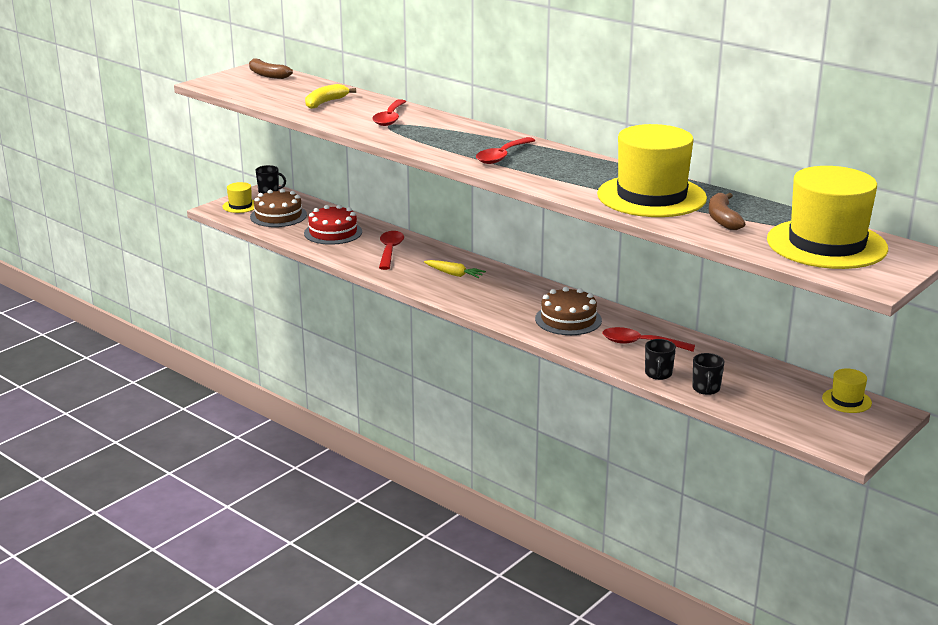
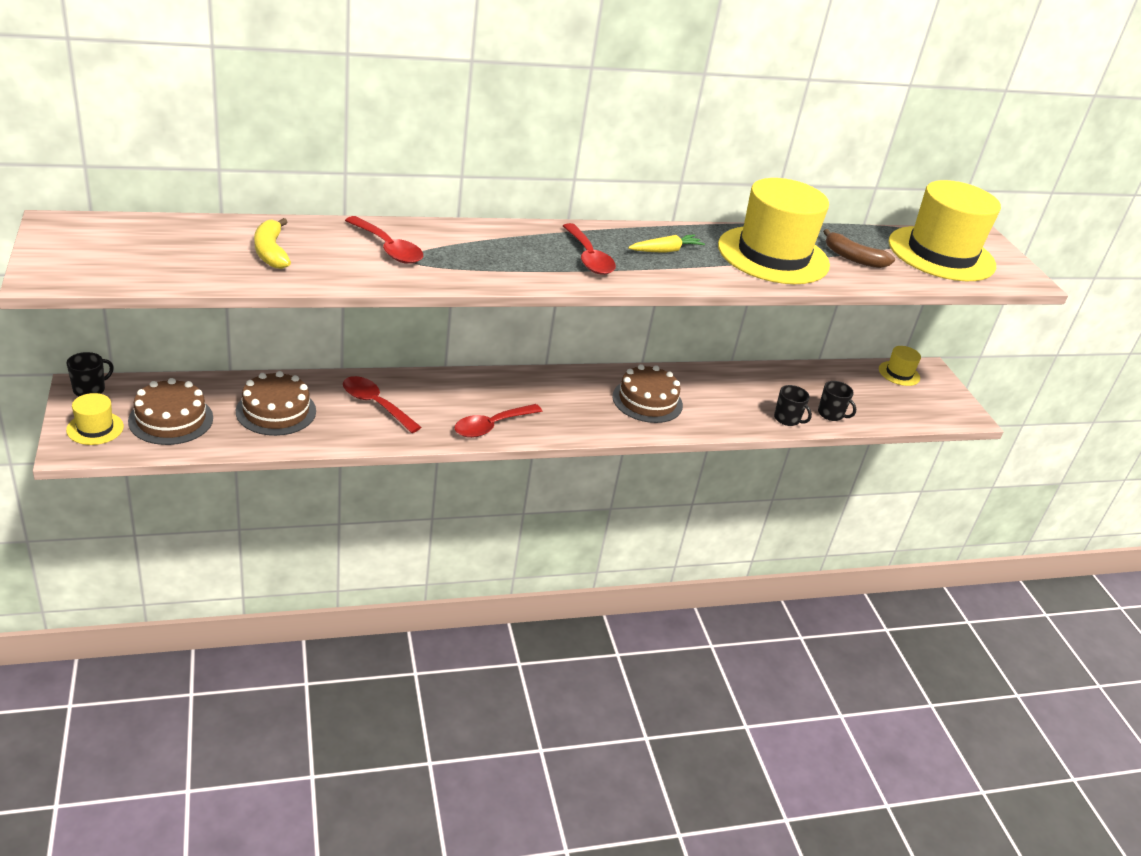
camera: 60 degrees left, 10 degrees up
(267, 75) = (97, 232): brown banana -> none
(333, 232) = (276, 411): red cake -> brown cake
(454, 274) = (481, 402): yellow carrot -> yellow carrot (665, 250)
(640, 344) = (728, 396): red spoon -> red spoon (491, 426)

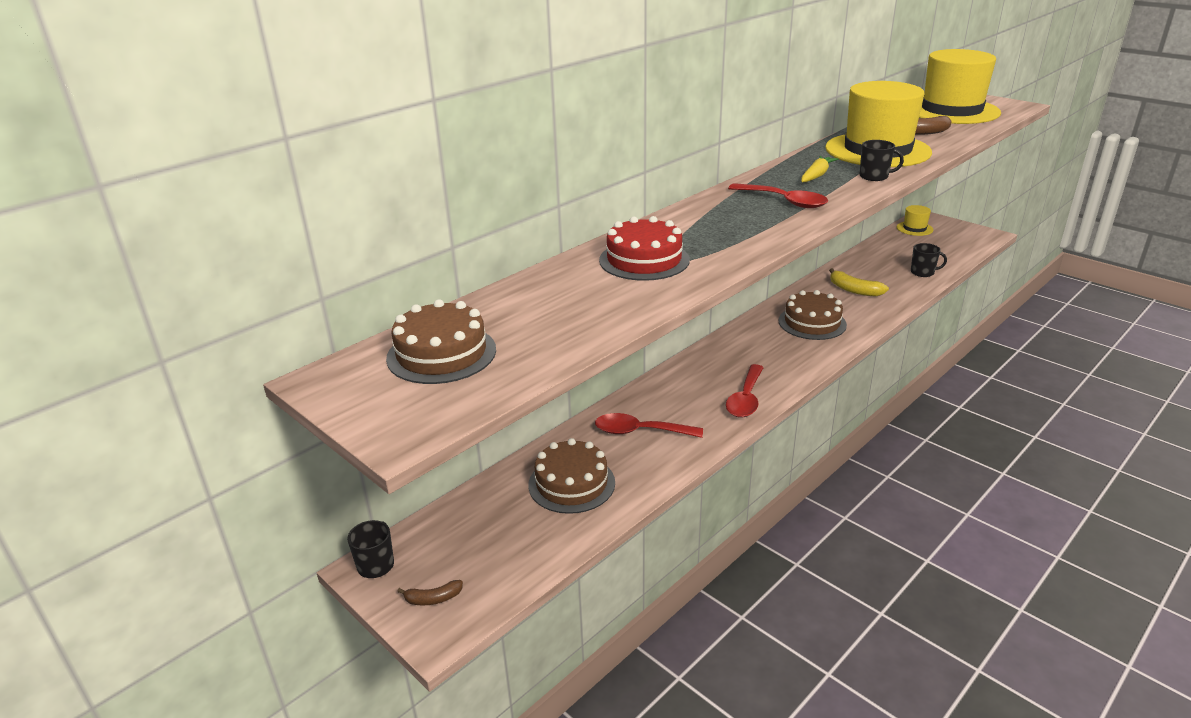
camera: 25 degrees left, 5 degrees down
(95, 428) = (433, 599): yellow hat -> brown banana
(171, 419) = (492, 546): brown cake -> brown cake (441, 354)
(271, 252) = (562, 307): yellow banana -> yellow banana (854, 290)
(388, 248) = (644, 260): red spoon -> red cake
(787, 419) = (906, 289): black mug -> black mug (874, 176)

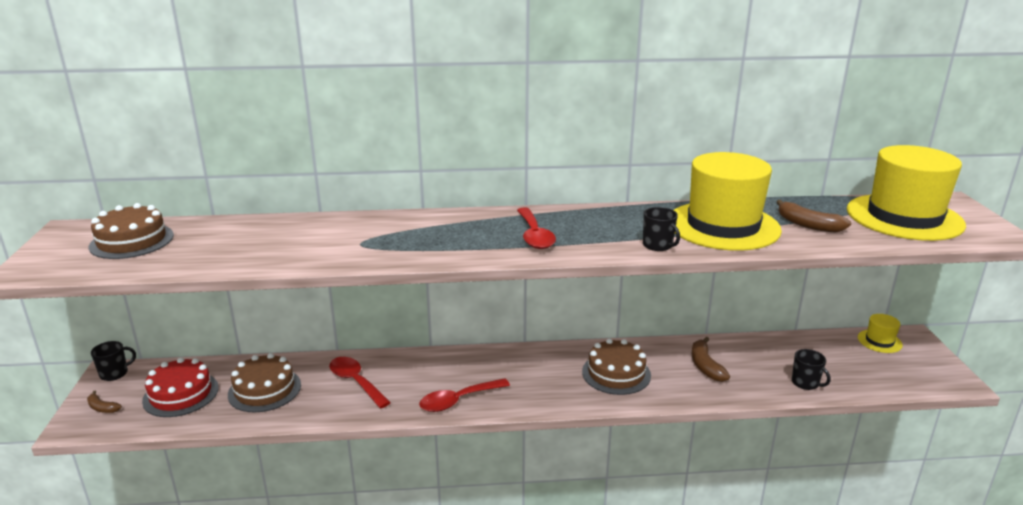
camera: 40 degrees right, 5 degrees down
(644, 260) = (345, 236): red cake -> red cake (181, 394)
(816, 175) = (613, 226): yellow carrot -> none
(854, 290) = (705, 366): yellow banana -> brown banana

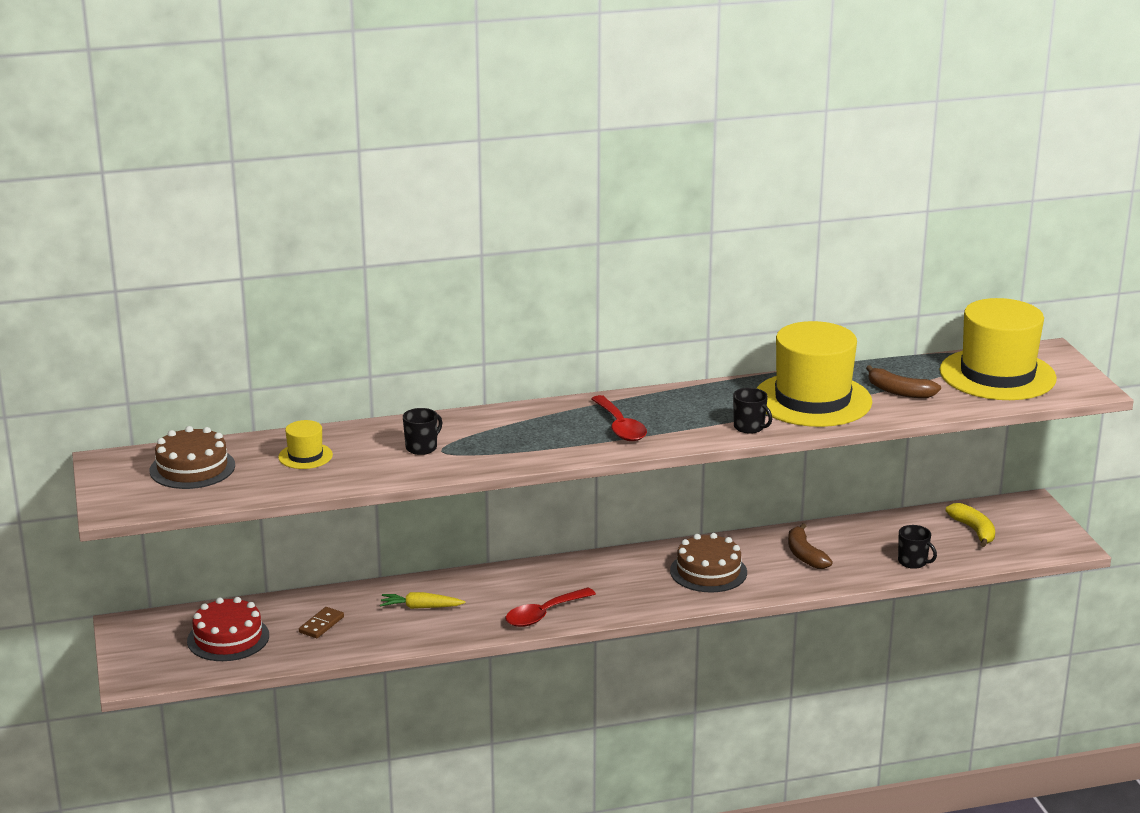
camera: 10 degrees left, 0 degrees up
(102, 408) = (148, 659): brown banana -> none
(115, 373) = (133, 625): black mug -> black mug (422, 447)
(264, 389) = (321, 625): brown cake -> brown domino
(356, 382) = (421, 607): red spoon -> yellow carrot
(862, 357) = (974, 530): none -> yellow banana
(879, 341) = (994, 511): yellow hat -> yellow hat (305, 456)

